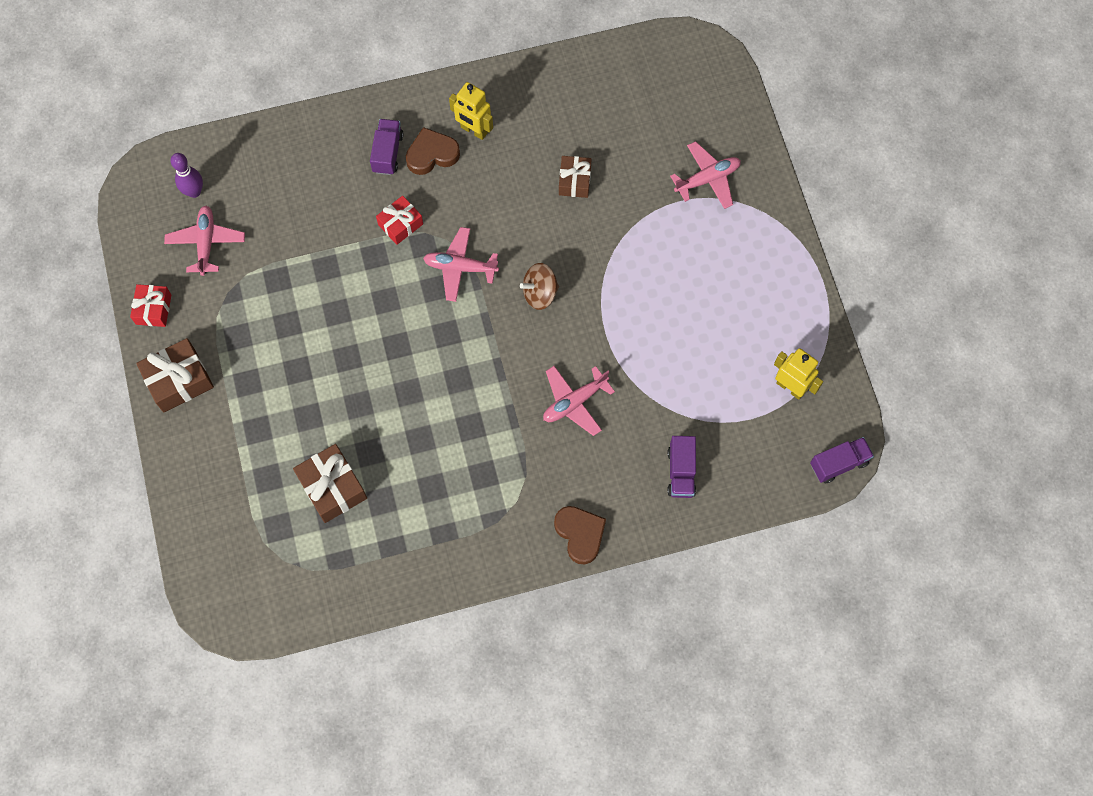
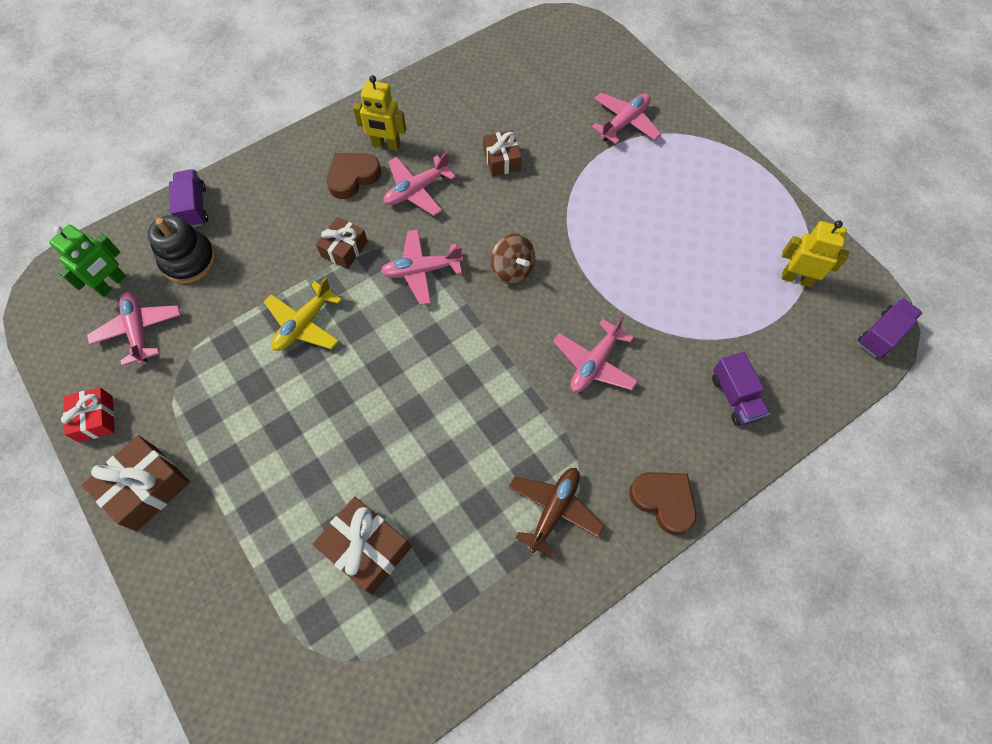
camera: 20 degrees left, 5 degrees down
(194, 192) = (111, 284): purple bowling pin -> green robot
(264, 190) = (188, 260): none -> black stacking toy
(344, 283) = (304, 324): none -> yellow plane
(387, 153) = (307, 188): purple truck -> purple truck (194, 207)
(400, 224) = (344, 249): red gift -> brown gift
(485, 187) = (417, 190): none -> pink plane
(489, 510) = (554, 510): none -> brown plane
(540, 293) = (512, 270): brown spinning top -> brown spinning top turned 90 degrees counterclockwise

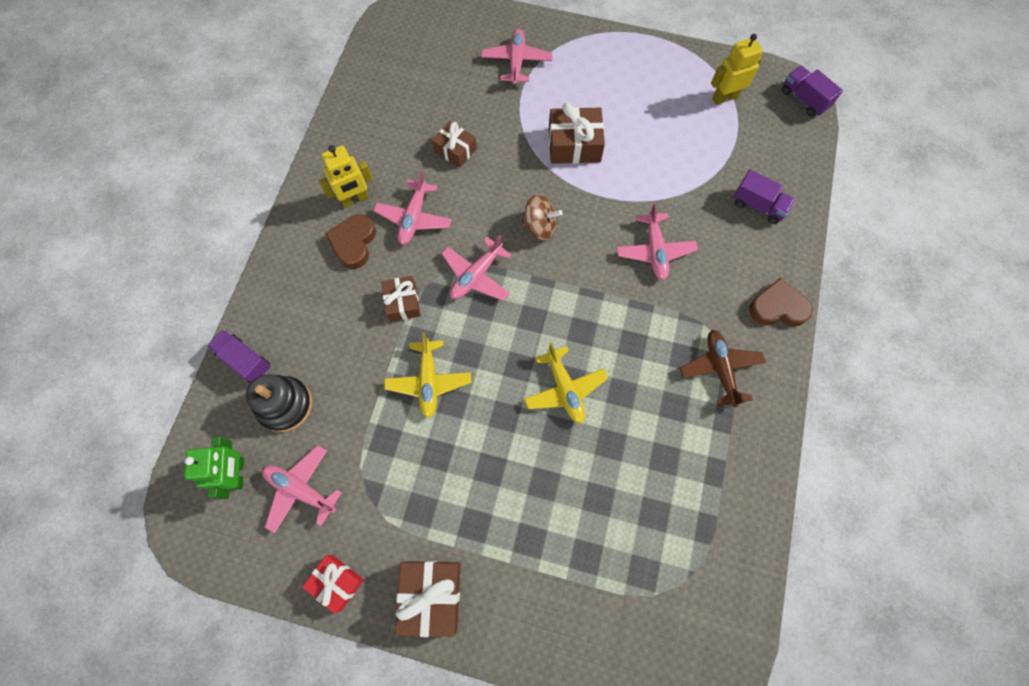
camera: 40 degrees left, 5 degrees up
(366, 549) = (628, 497): brown gift -> brown gift (574, 145)
(402, 416) = (564, 389): none -> yellow plane
(882, 335) = (804, 99): purple truck -> purple truck turned 45 degrees counterclockwise

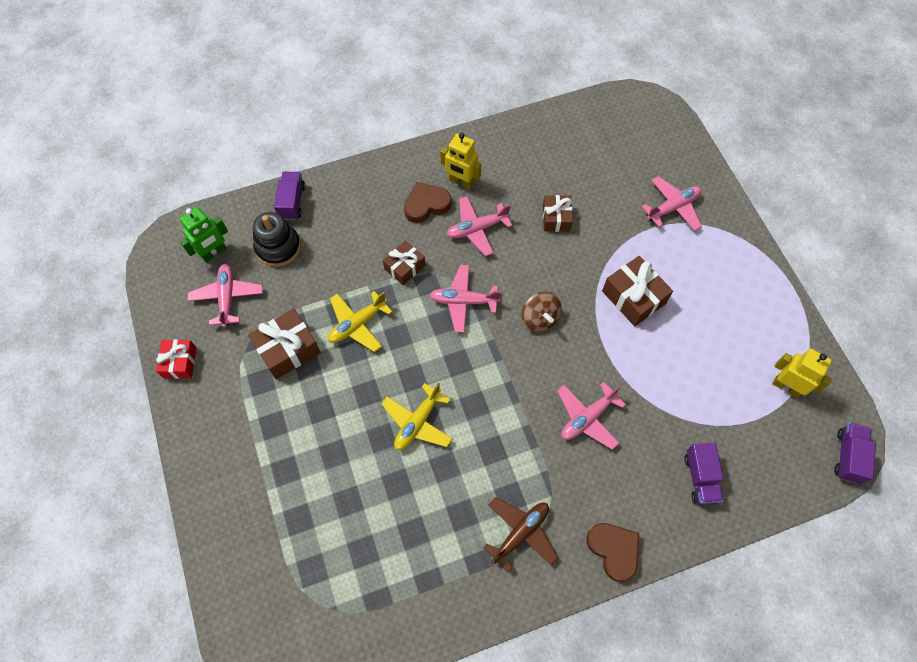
camera: 55 degrees right, 5 degrees down
(431, 595) = (206, 428): brown gift -> brown gift (288, 349)

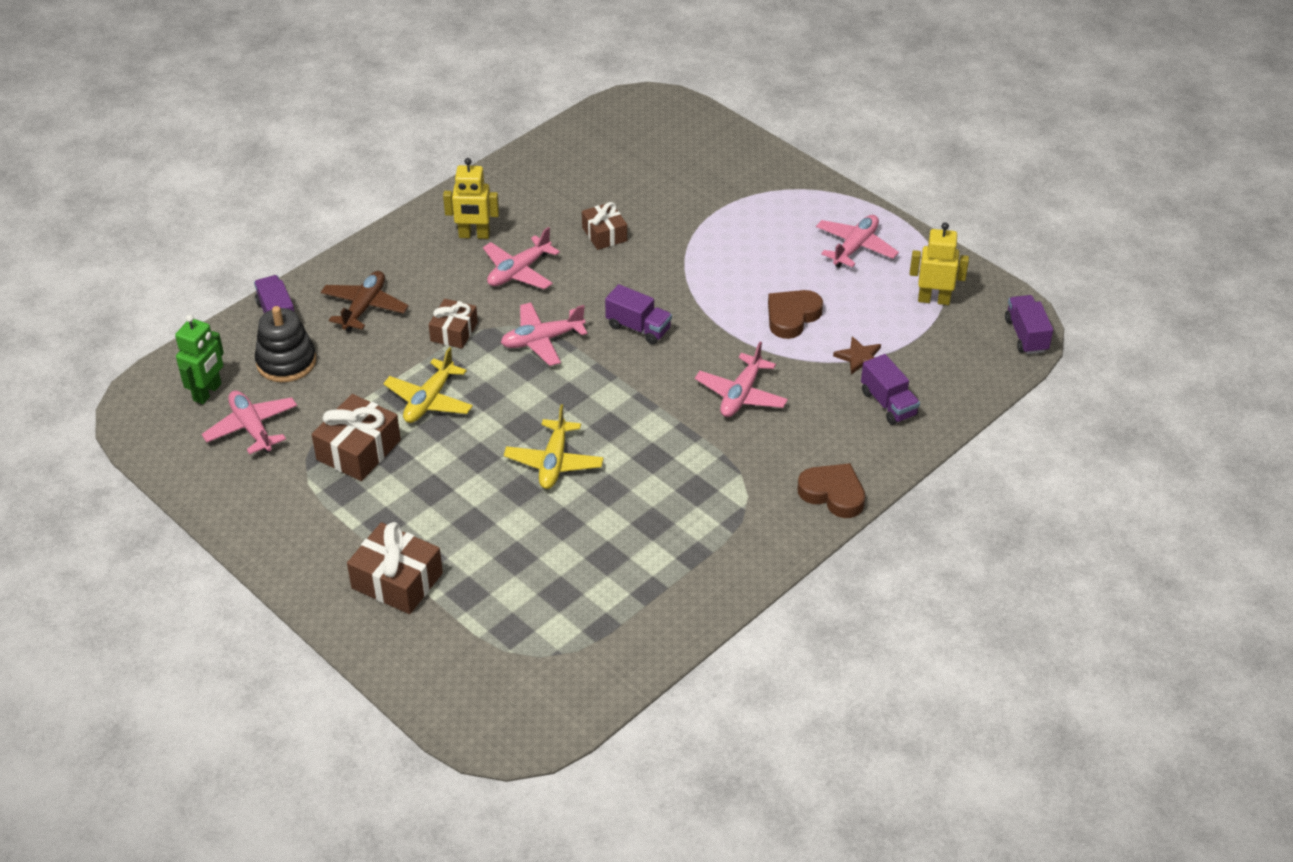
camera: 25 degrees left, 20 degrees down
(180, 362) = (230, 506): red gift -> none
(426, 205) = (445, 268): brown heart -> brown heart (792, 316)
(520, 533) = (726, 515): brown plane -> brown plane (364, 307)
(539, 318) = (638, 328): brown spinning top -> purple truck
(633, 297) = (731, 276): brown gift -> brown gift (397, 580)
(672, 207) = (729, 186): pink plane -> pink plane (855, 247)
(697, 420) = (859, 357): none -> brown star

